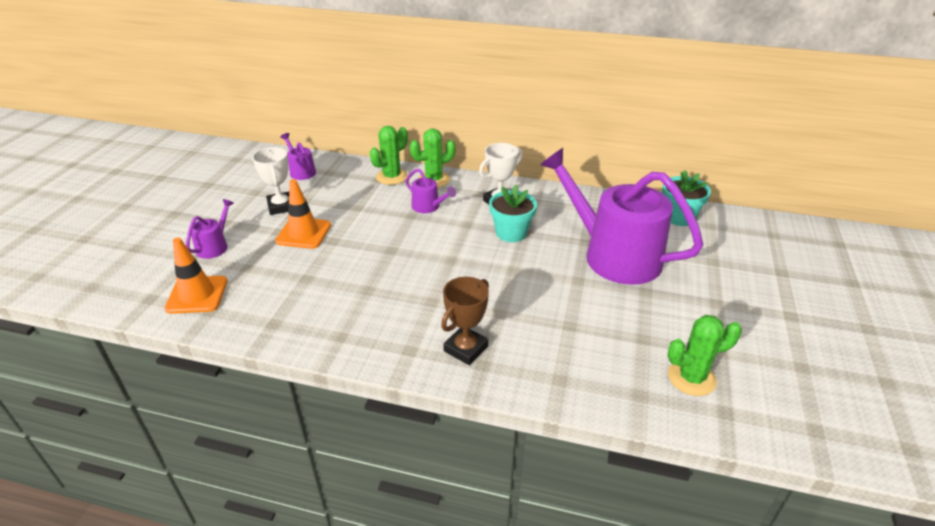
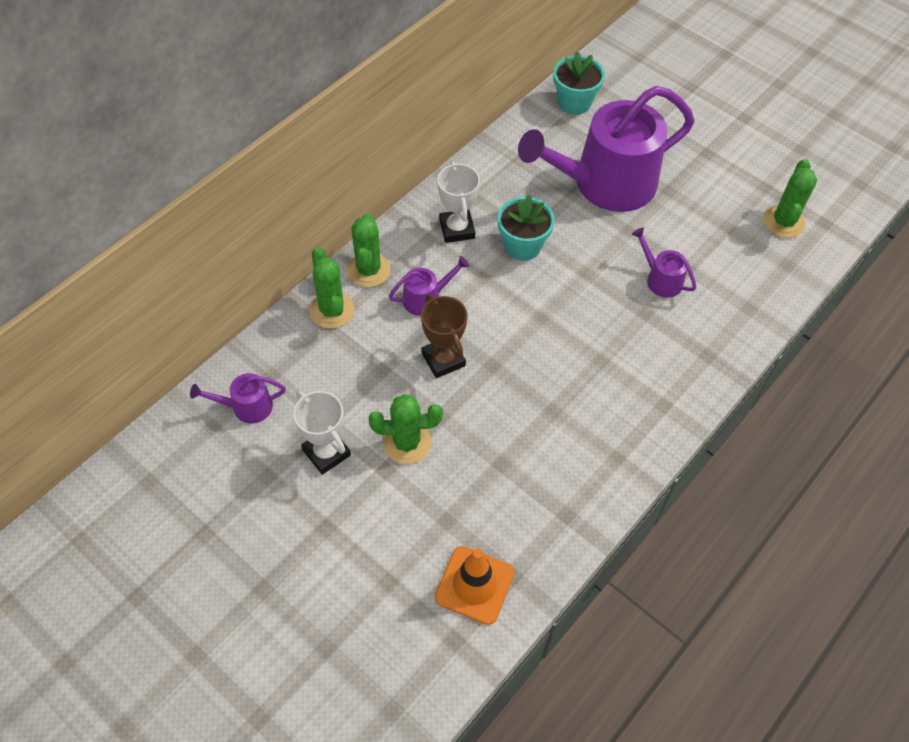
camera: 65 degrees left, 20 degrees up
(214, 246) = (378, 549): purple watering can -> purple watering can (660, 279)
(281, 206) = (326, 452): white trophy -> white trophy turned 45 degrees clockwise
(303, 233) = (407, 443): orange traffic cone -> green cactus
(465, 348) = (681, 360): brown trophy -> brown trophy (443, 359)

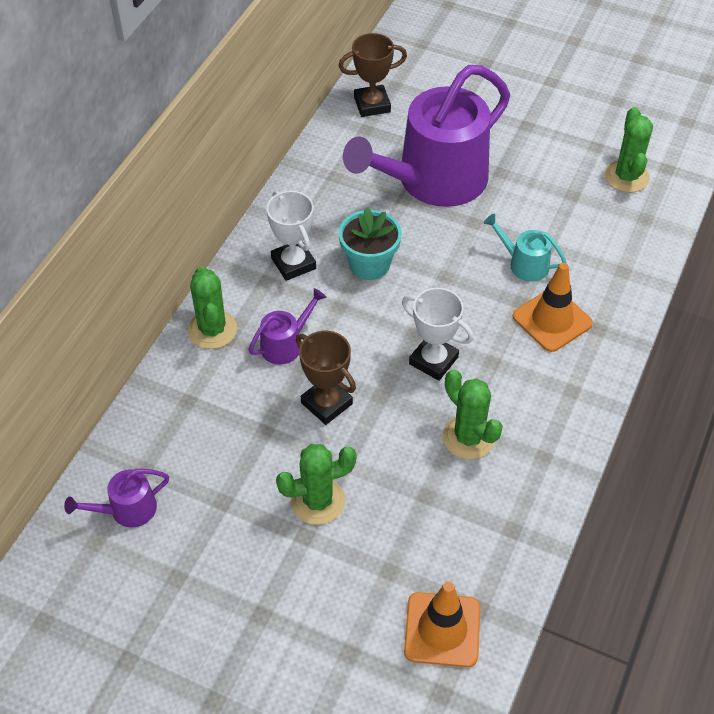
camera: 15 degrees left, 5 degrees down
(326, 452) = (234, 535): white trophy -> white trophy (433, 360)
(332, 310) = (186, 382): green cactus -> green cactus (468, 437)
(574, 102) = (372, 105): turquoise flower pot -> brown trophy
(660, 279) = (524, 264): purple watering can -> turquoise watering can
(668, 336) = (552, 320): none -> orange traffic cone

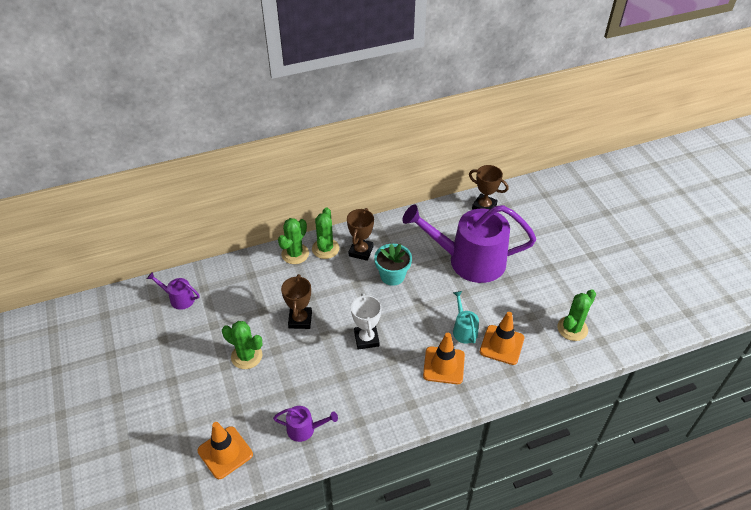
camera: 45 degrees right, 5 degrees down
(285, 344) = (315, 282): purple watering can -> purple watering can (304, 429)
(293, 263) = (361, 251): white trophy -> brown trophy
(468, 437) = (338, 384): green cactus -> green cactus (325, 249)
(581, 249) = (502, 345): none -> orange traffic cone

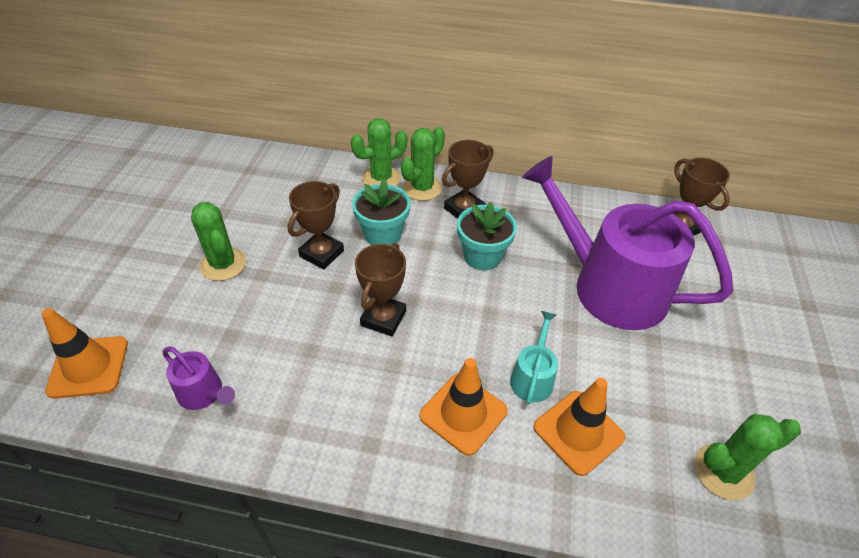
camera: 30 degrees right, 0 degrees up
(179, 299) = (215, 169): purple watering can -> none
(326, 290) = (383, 234): none -> turquoise flower pot
(366, 339) = (383, 318): white trophy -> brown trophy

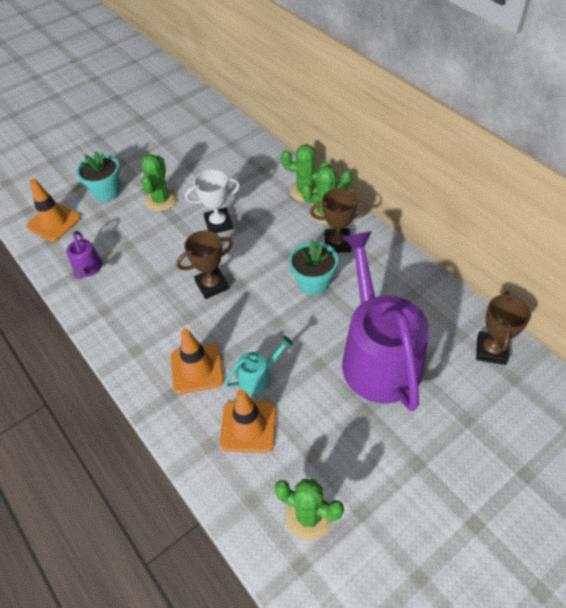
camera: 45 degrees right, 5 degrees up
(321, 253) = (218, 223): brown trophy -> white trophy
(383, 234) = (266, 231): turquoise flower pot -> turquoise flower pot (106, 192)

